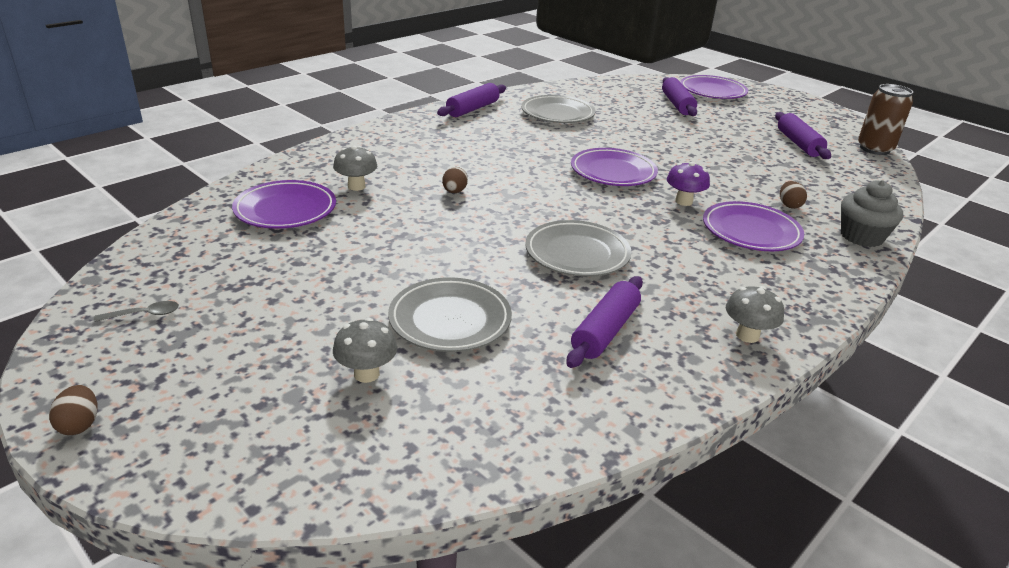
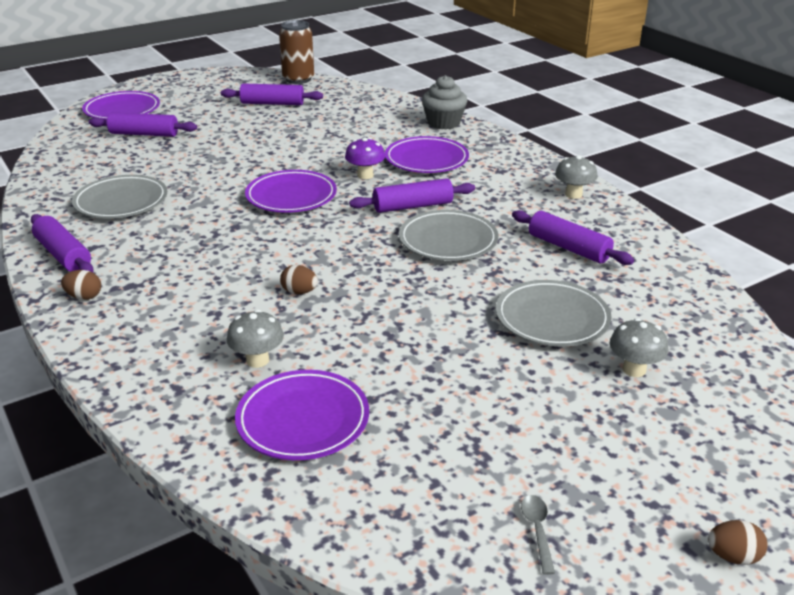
camera: 75 degrees left, 0 degrees up
(637, 230) = (413, 206): none -> purple rolling pin
(789, 205) = (386, 135): brown egg -> brown egg (84, 297)

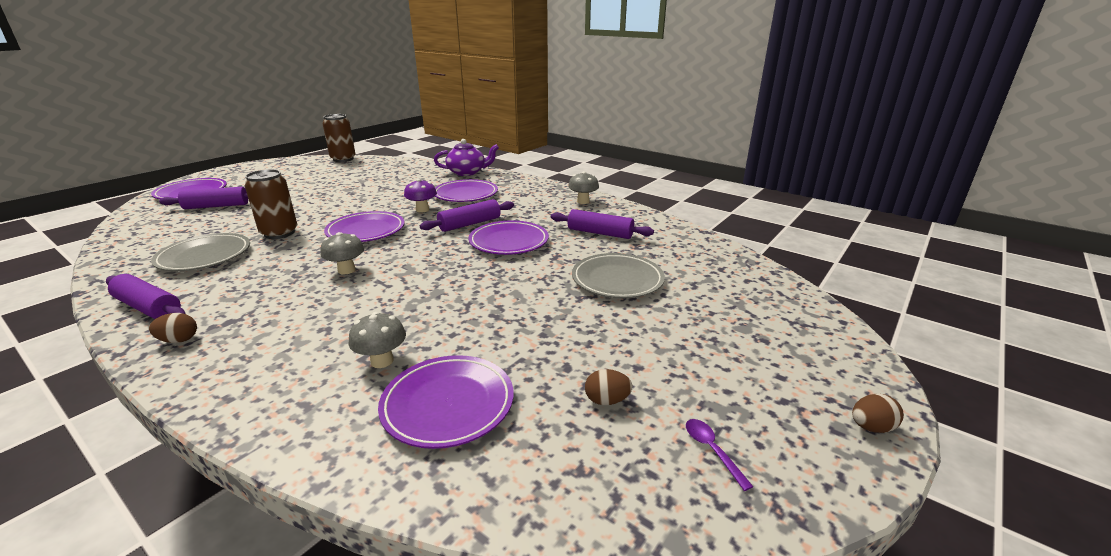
camera: 20 degrees left, 5 degrees down
(200, 183) = (279, 233): none -> brown can
(272, 103) = (327, 175): purple rolling pin -> none
(299, 292) = (401, 298): brown egg -> brown egg (607, 400)
(443, 123) = (467, 172): grey cupcake -> purple teapot
(448, 241) = (509, 242): grey plate -> purple plate
(537, 530) = (712, 450): grey spoon -> purple spoon
(634, 369) = (698, 303): grey mushroom -> grey mushroom (346, 270)

